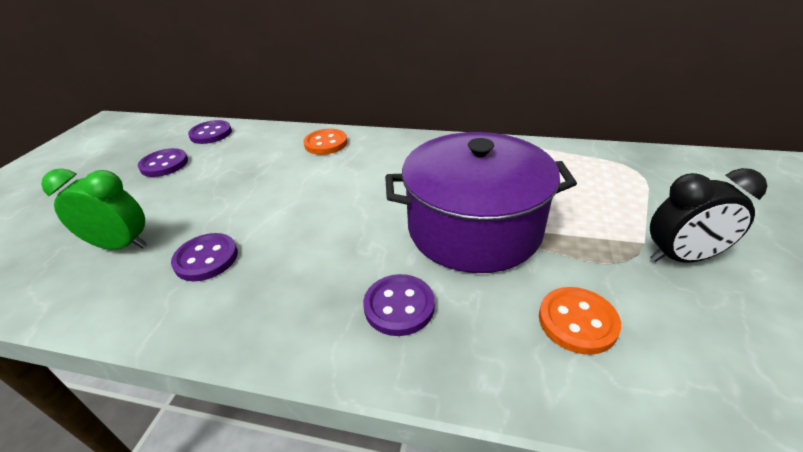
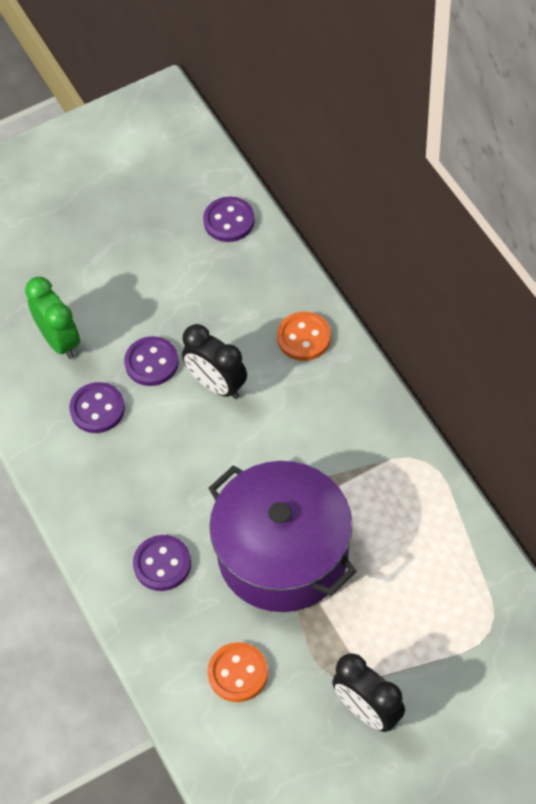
camera: 50 degrees right, 20 degrees up
(164, 164) = (155, 245): purple button -> purple button (151, 362)
(296, 189) = (217, 385): none -> black clock

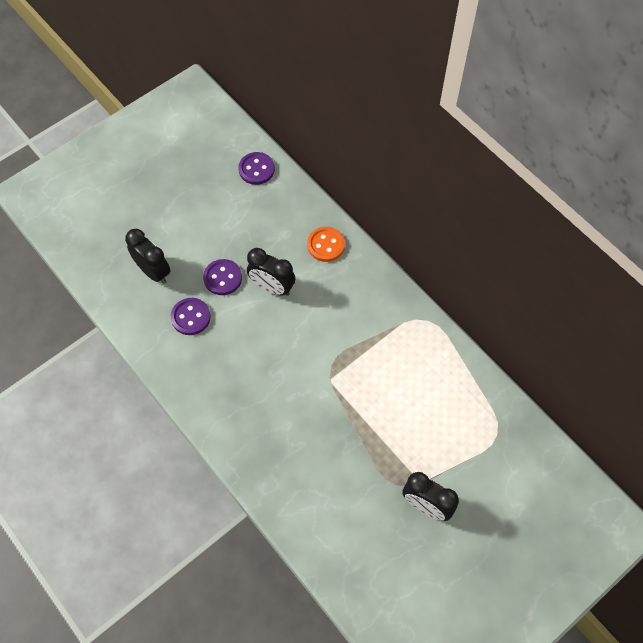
camera: 15 degrees left, 5 degrees up
(59, 341) = (153, 271): green clock -> black clock
(162, 564) = (260, 423): purple button -> none
(238, 673) = (330, 494): orange button -> none
(283, 553) = (343, 402): purple pot -> none

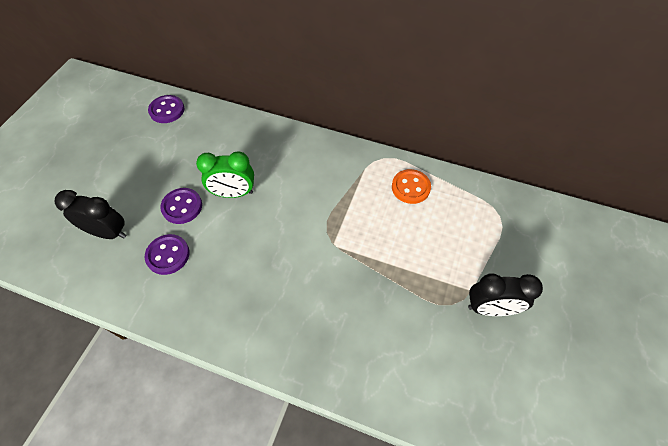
camera: 30 degrees left, 5 degrees down
(272, 287) = (233, 193): black clock -> green clock
(326, 245) = (262, 140): orange button -> orange button (410, 187)

